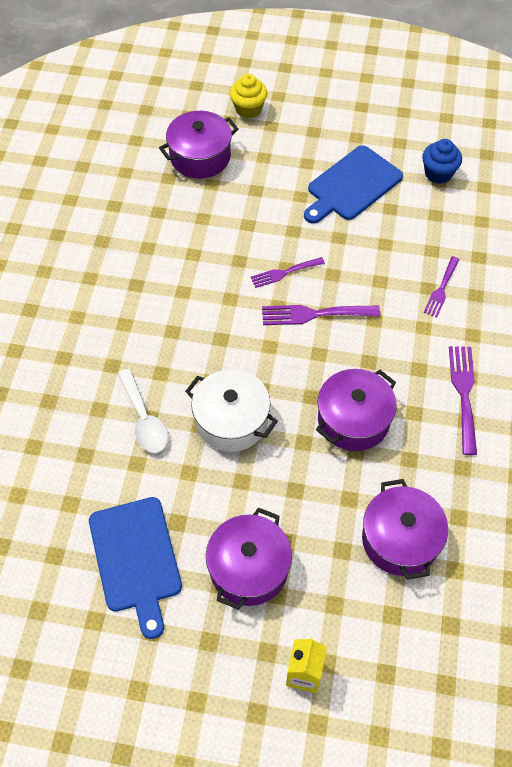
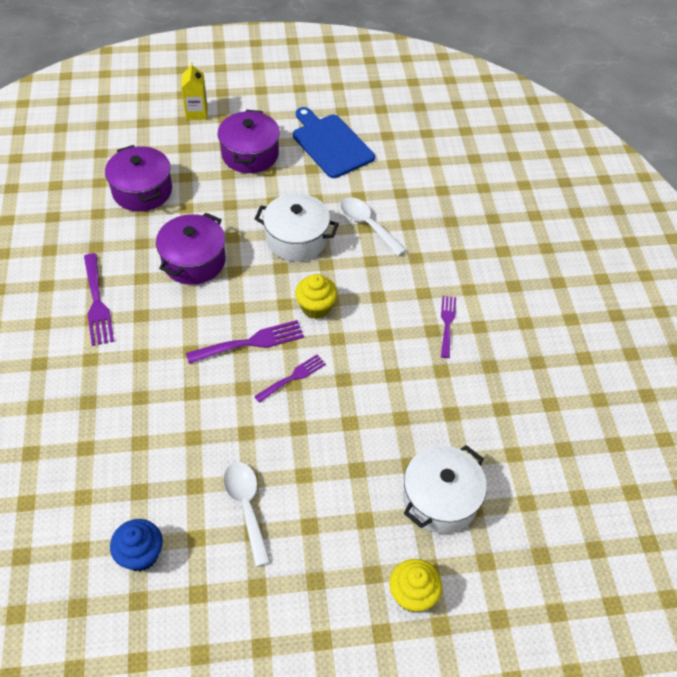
camera: 160 degrees right, 5 degrees down
(200, 157) = (440, 499): purple pot -> white pot
(239, 334) = (316, 307): none -> yellow cupcake
(352, 185) = (246, 506): blue cutting board -> white spoon
(441, 289) = (125, 399): purple fork -> purple fork (447, 323)

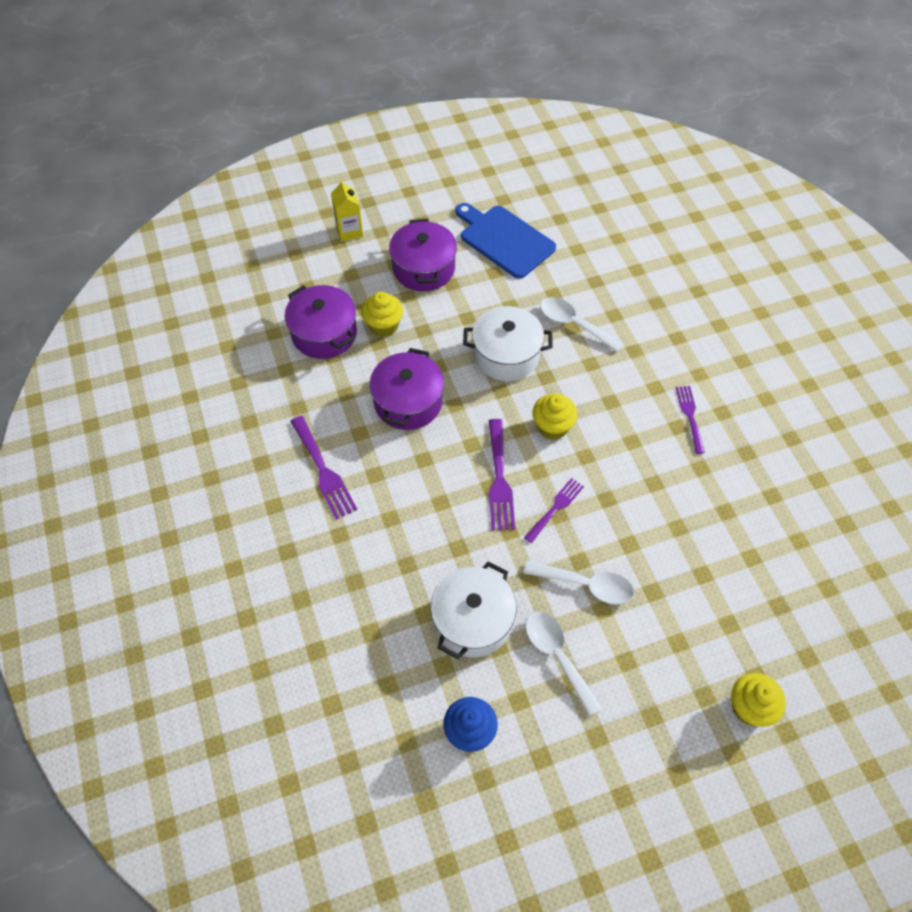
camera: 10 degrees left, 5 degrees up
(196, 194) = (383, 326): none -> yellow cupcake
(251, 342) = (499, 479): purple fork -> purple fork turned 120 degrees clockwise
(297, 450) = (586, 585): none -> white spoon
(440, 499) = (743, 603): white pot -> white pot (472, 620)

